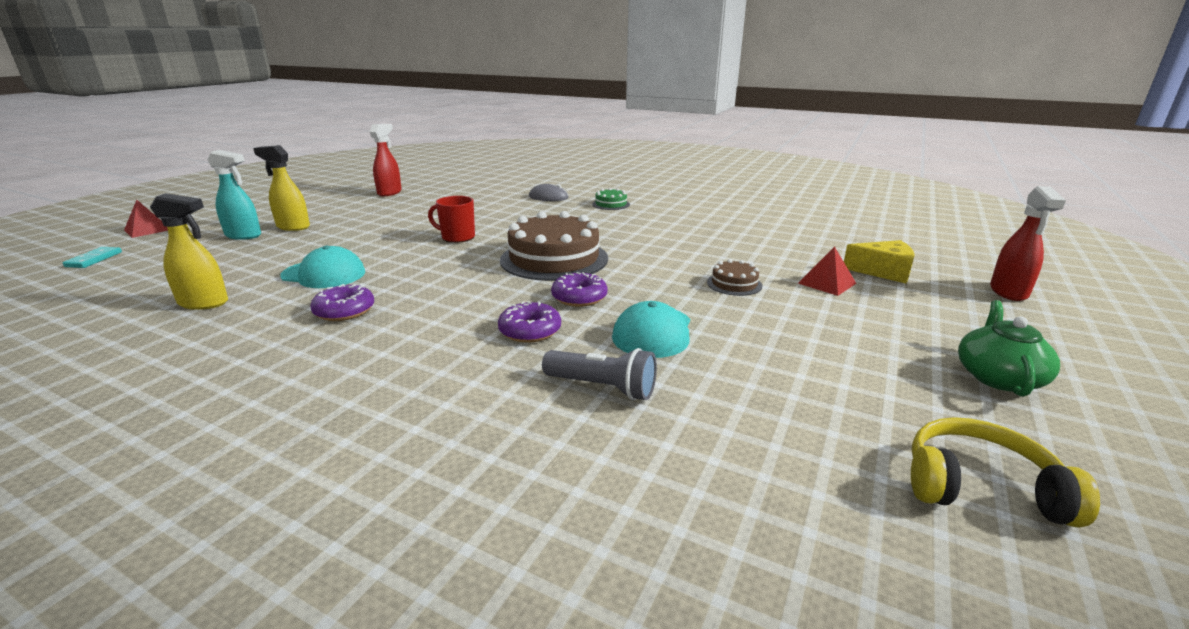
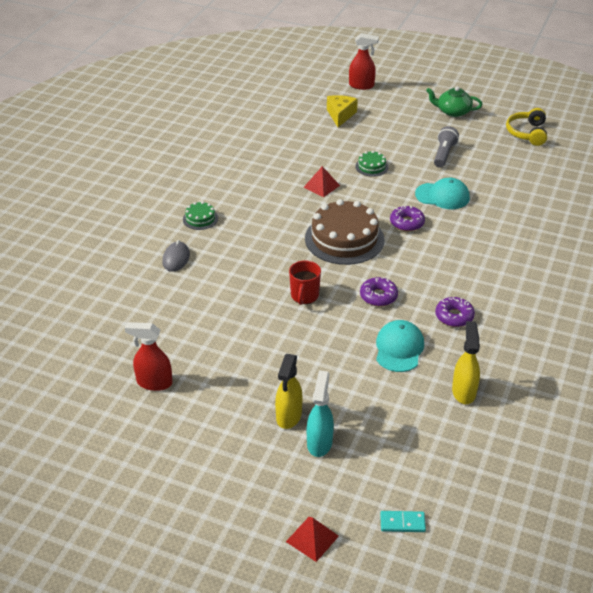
camera: 95 degrees left, 15 degrees up
(530, 331) = (455, 237): purple donut -> purple donut (378, 296)
(602, 388) = (501, 210): grey flashlight -> grey flashlight (444, 154)
(734, 284) = (371, 167): brown cake -> green cake
(827, 283) = (362, 136): red pyramid -> red pyramid (321, 186)

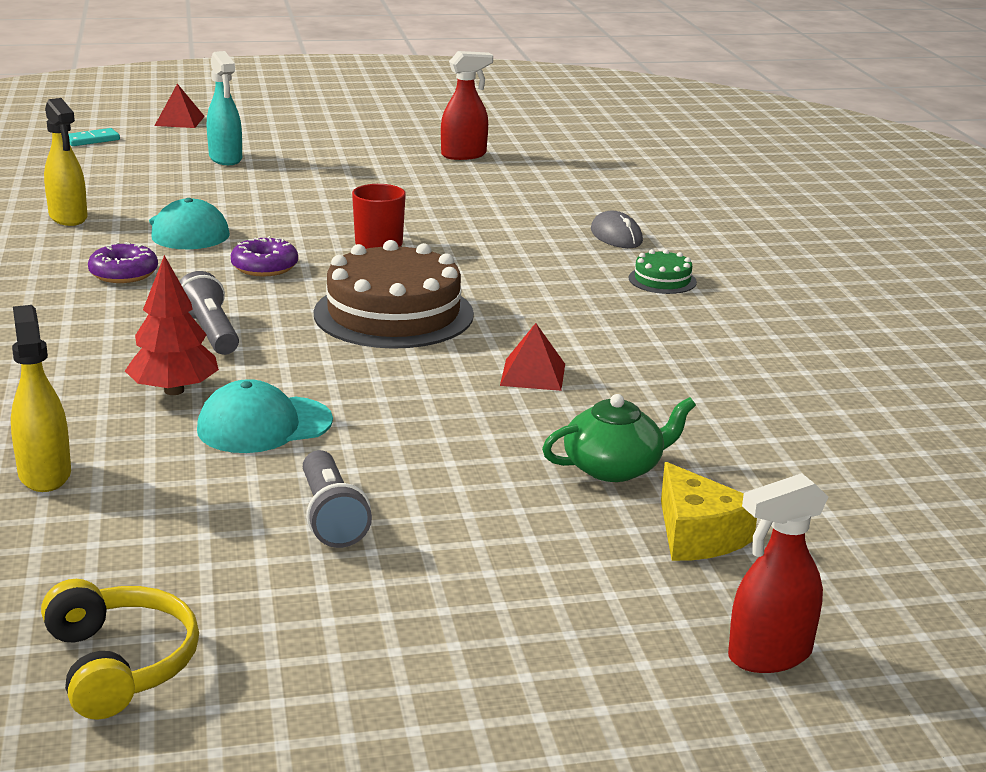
camera: 145 degrees right, 15 degrees down
(288, 416) = (280, 165): yellow spray bottle -> yellow spray bottle (44, 474)
(371, 167) = (475, 437): green cake -> none
(407, 223) = (301, 362): purple donut -> none
(434, 254) = (210, 332): none -> grey flashlight
(453, 111) = (406, 661): green teapot -> green teapot (614, 467)
(467, 224) = (174, 390): none -> red tree

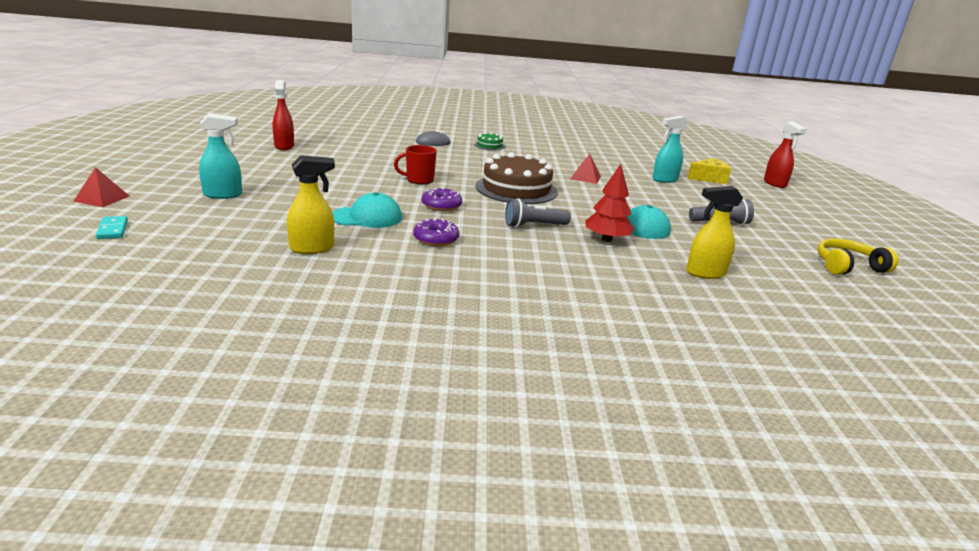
camera: 80 degrees left, 0 degrees up
(614, 467) = (664, 180): green teapot -> turquoise spray bottle

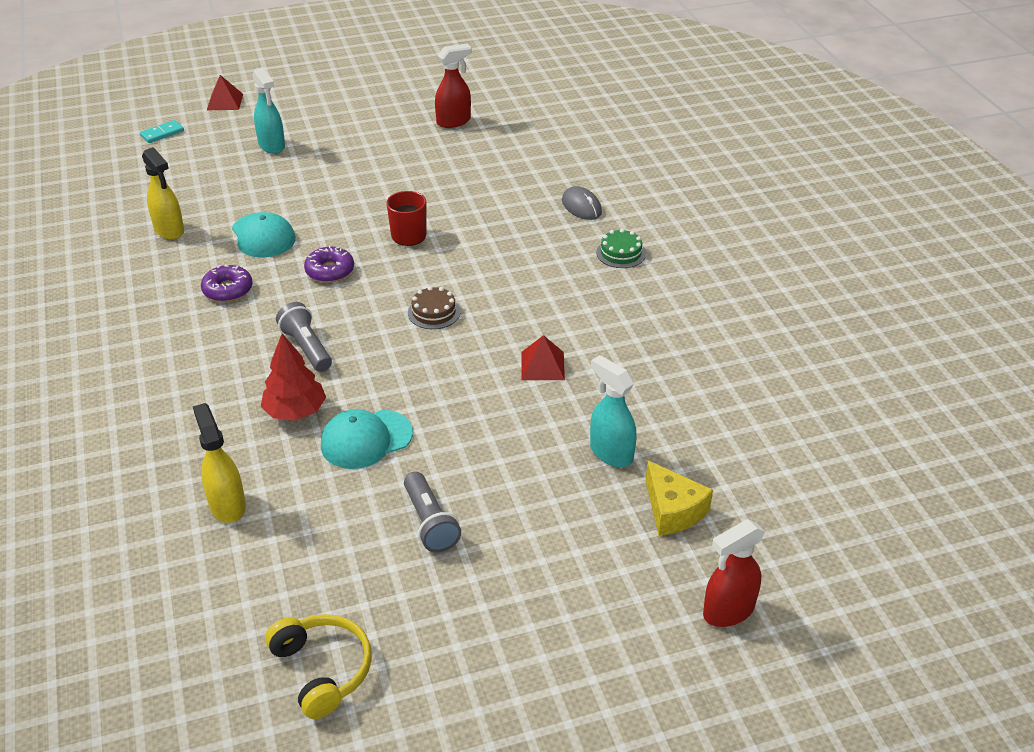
camera: 75 degrees right, 15 degrees up
(516, 189) = (434, 312): brown cake -> brown cake, size x0.46

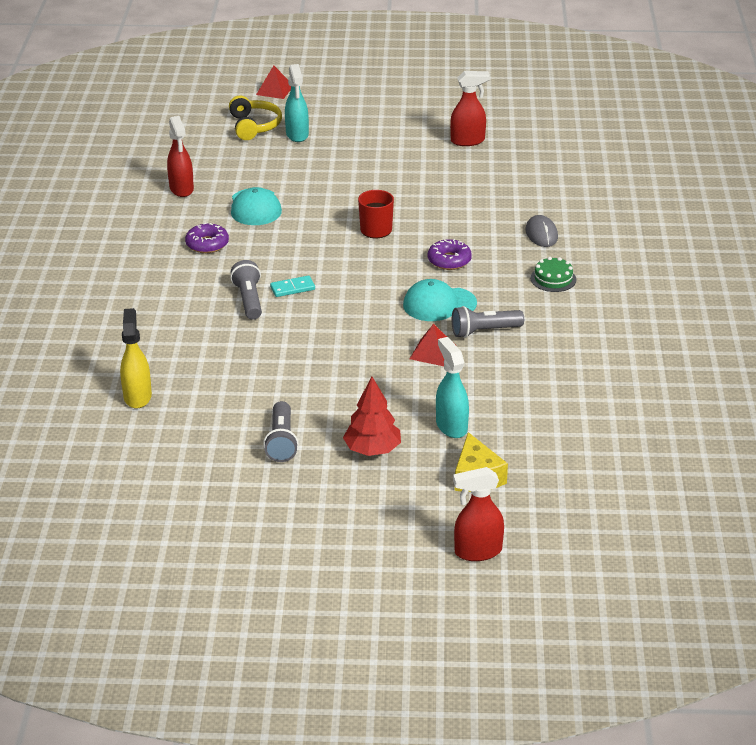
camera: 20 degrees right, 5 degrees down
(162, 133) = (210, 108): turquoise domino -> turquoise domino (292, 288)
(169, 230) = (181, 189): yellow spray bottle -> red spray bottle
(295, 411) = (218, 344): red tree -> red tree (372, 450)
(322, 670) = (156, 515): yellow headphones -> yellow headphones (254, 126)
(330, 271) = (296, 245): purple donut -> purple donut (449, 260)
(366, 439) = (262, 375): turquoise cap -> turquoise cap (439, 304)
(434, 312) = (365, 294): brown cake -> none
(583, 328) = (484, 331): none -> grey flashlight

